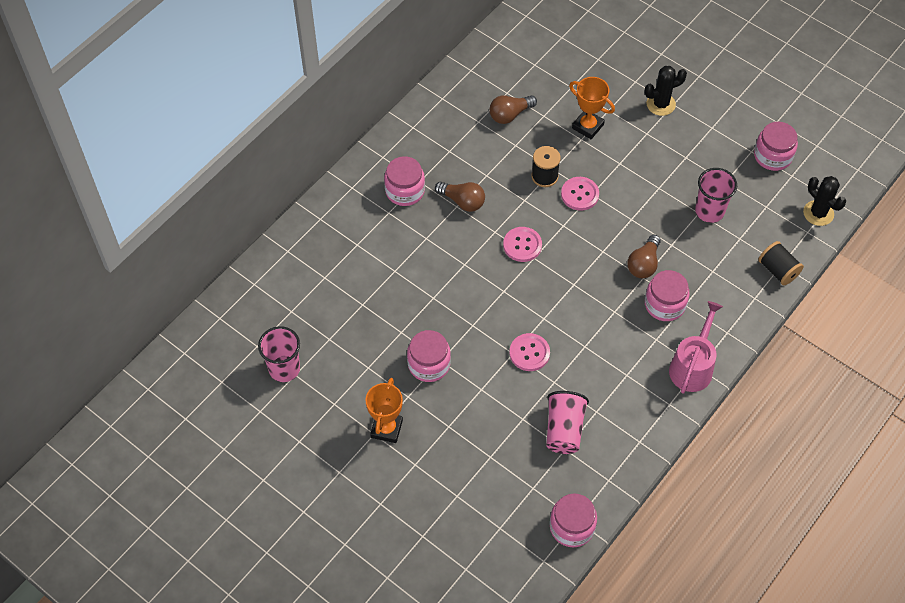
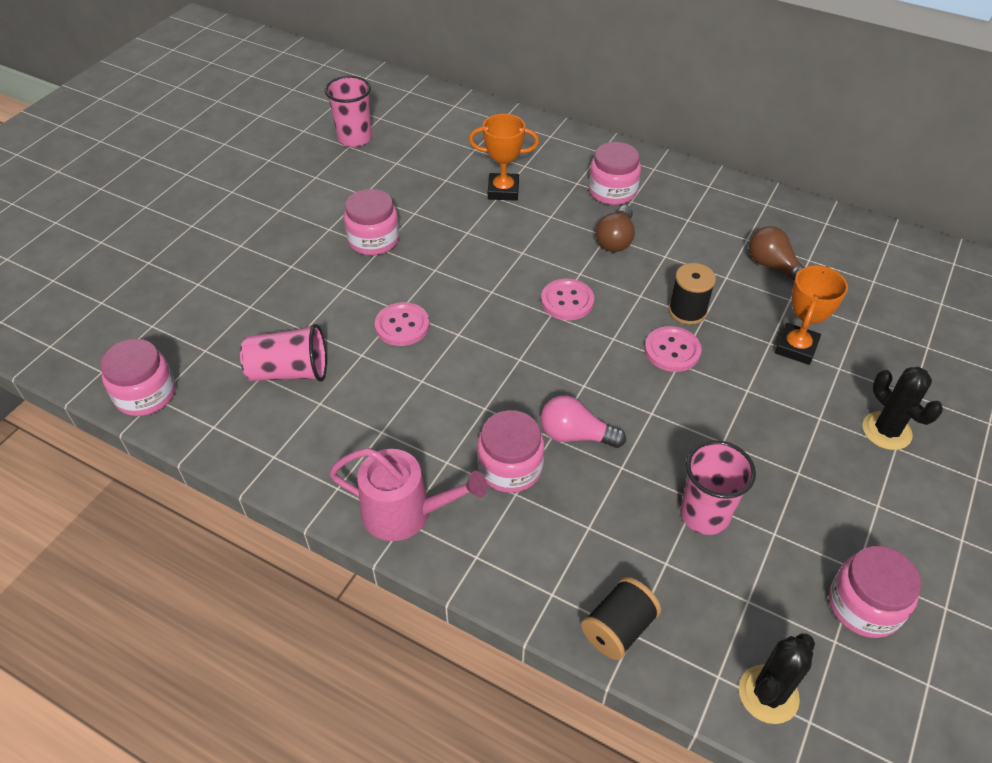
camera: 80 degrees right, 10 degrees down
(386, 429) = (285, 218): orange trophy -> orange trophy (503, 191)
(643, 264) = (575, 435): brown light bulb -> pink light bulb

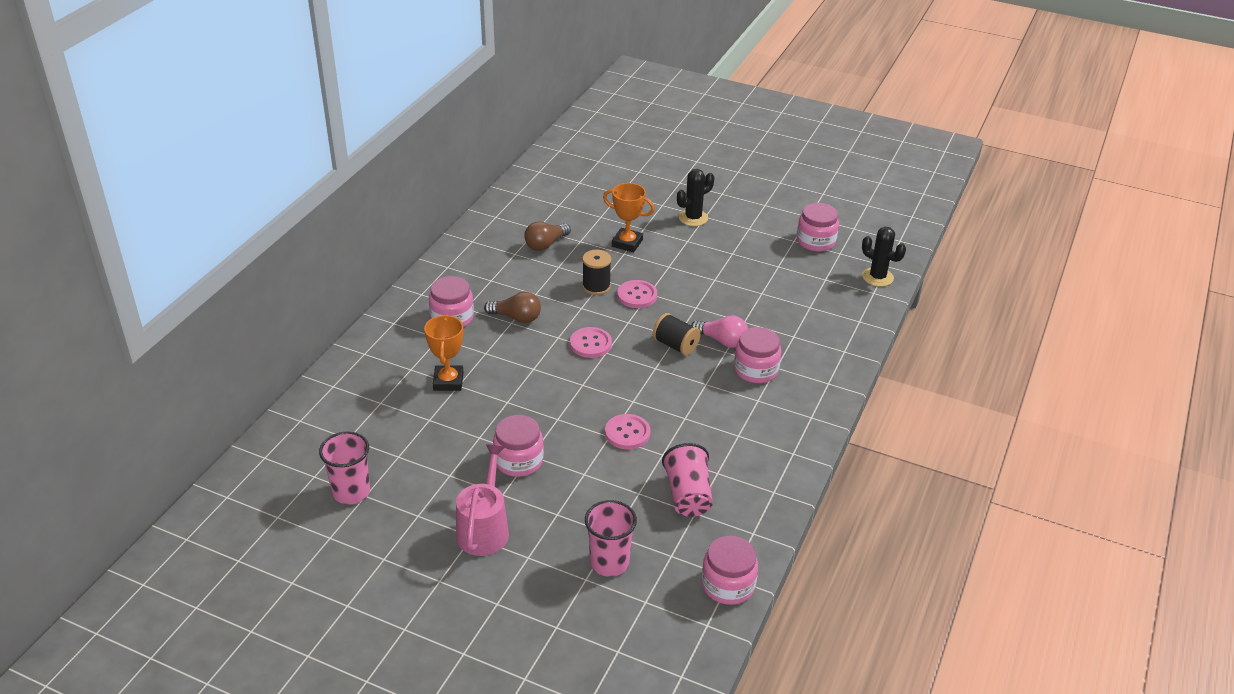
camera: 95 degrees left, 10 degrees down
(405, 513) = (804, 417): pink watering can -> pink watering can (484, 529)
(575, 435) = (722, 341): pink light bulb -> pink light bulb turned 75 degrees counterclockwise
(618, 628) = (858, 326): black spool -> black spool (675, 345)
(704, 514) = (772, 290): pink cup -> pink cup (609, 563)

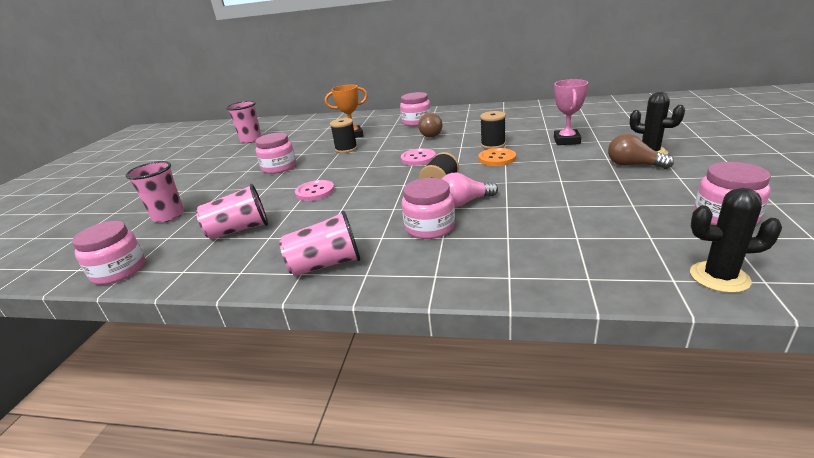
camera: 80 degrees right, 10 degrees down
(484, 529) = (214, 173): pink watering can -> none
(502, 394) = (346, 149): none -> black spool
(545, 244) = (526, 122): brown light bulb -> brown light bulb (633, 165)
(627, 243) = (566, 141): orange trophy -> pink trophy
(637, 295) = (497, 158): pink button -> orange button
(722, 341) = (464, 202): pink light bulb -> pink light bulb turned 60 degrees clockwise
(786, 437) = (325, 264): none -> pink cup
(877, 277) = (719, 277): black cactus -> black cactus turned 75 degrees clockwise

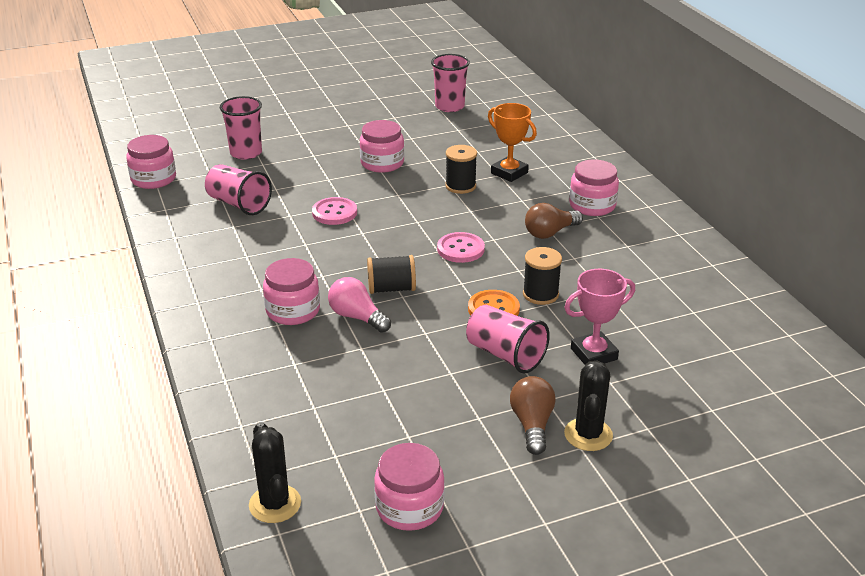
camera: 55 degrees right, 5 degrees up
(325, 264) = (203, 275): pink cup -> pink cup (505, 355)

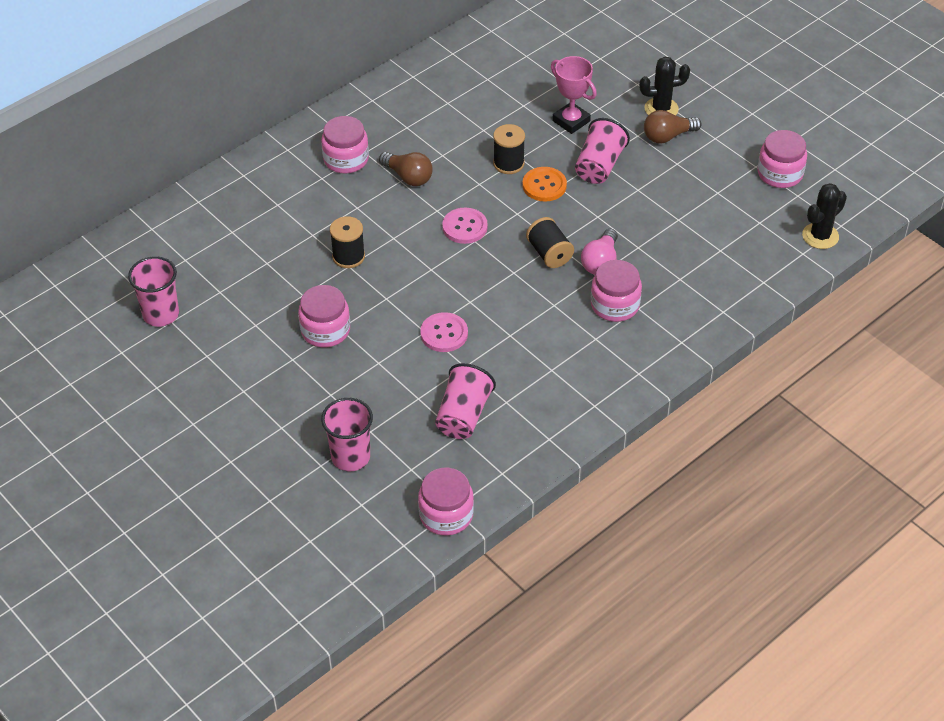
camera: 110 degrees left, 15 degrees up
(509, 173) = (305, 228): orange trophy -> none

